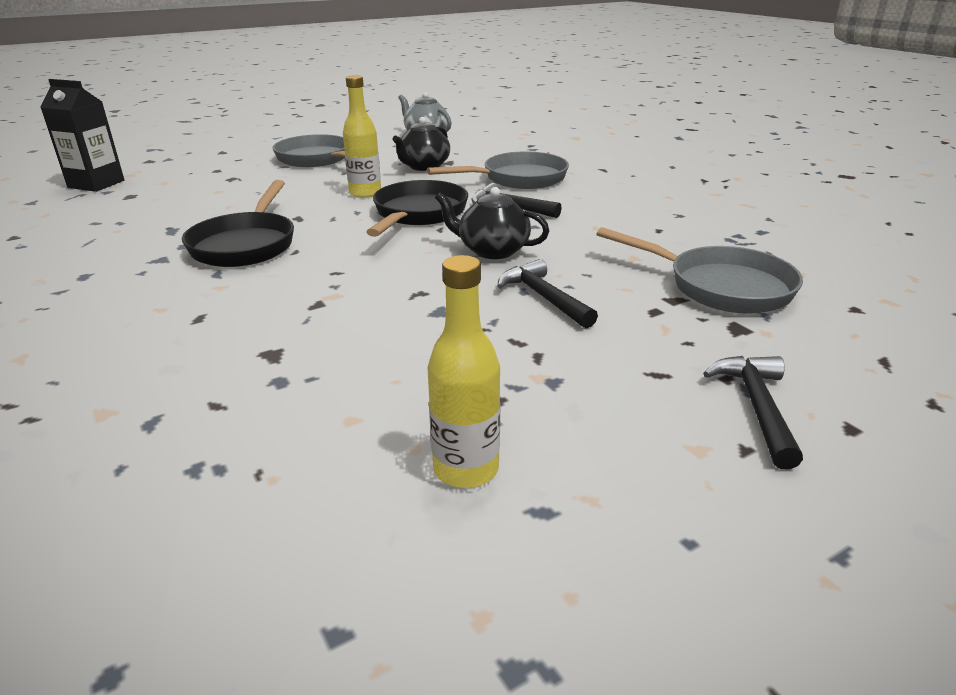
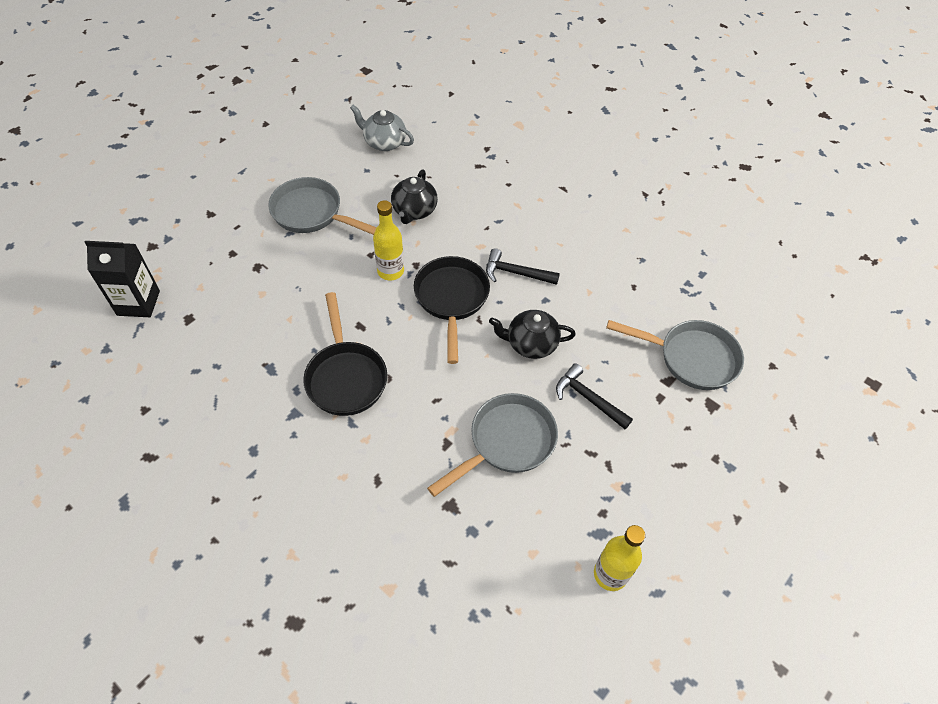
camera: 20 degrees left, 25 degrees up
(518, 179) = (503, 220): grey pan -> grey pan (507, 442)
(756, 407) = (736, 481): black hammer -> none

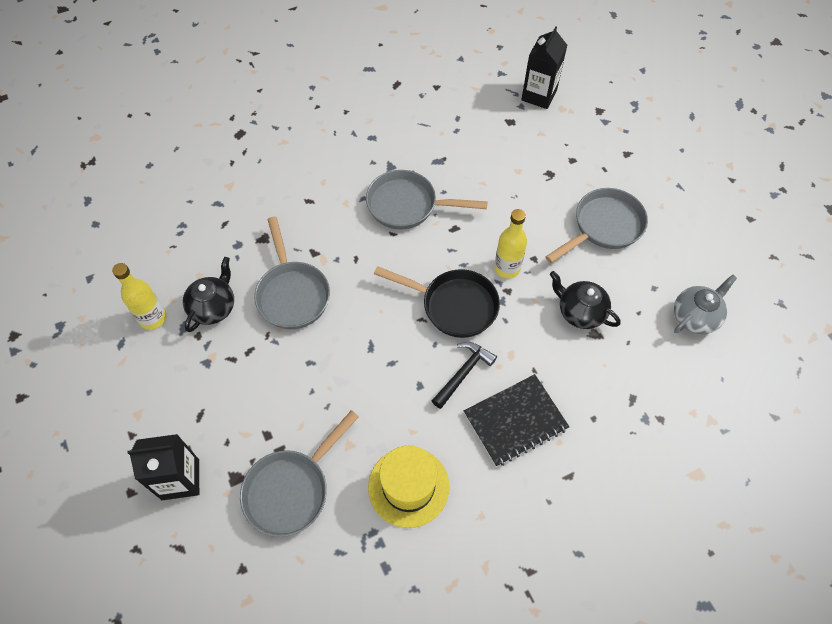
camera: 115 degrees right, 5 degrees up
(346, 377) = (407, 205): black pan -> grey pan
(531, 344) = (376, 351): black teapot -> black teapot (213, 307)
(538, 228) = (515, 421): none -> black notebook
(588, 398) = (298, 373): black hammer -> none
(634, 279) = (408, 486): none -> yellow hat
(743, 449) = (180, 479): none -> black carton

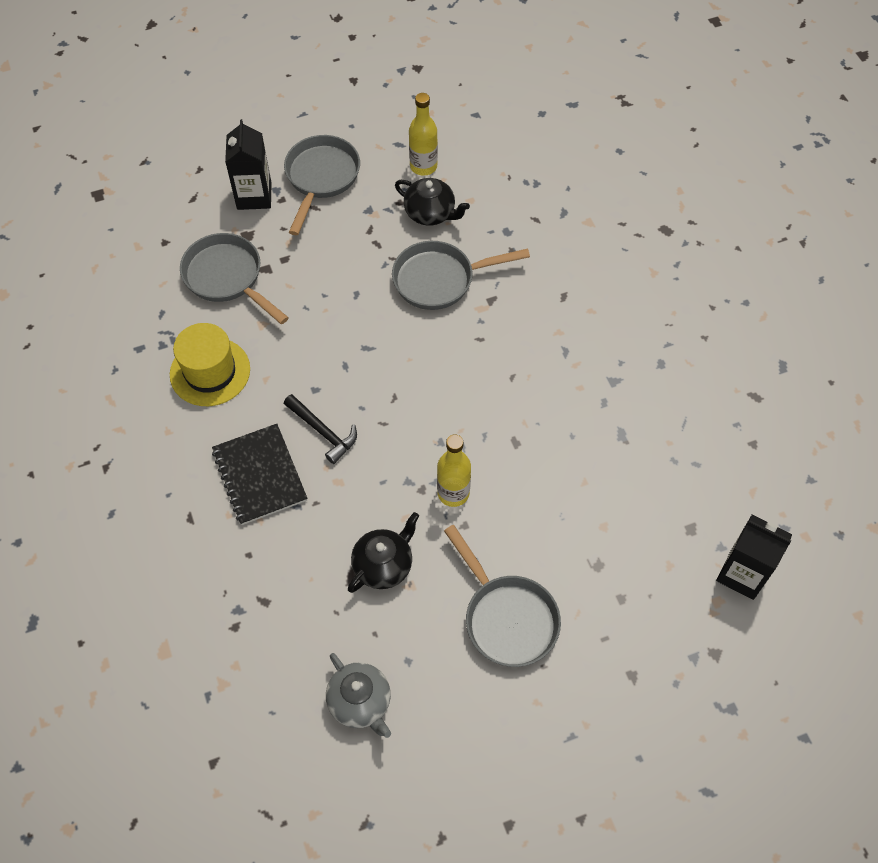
camera: 95 degrees right, 0 degrees up
(407, 205) = (552, 395): grey pan -> grey pan (321, 178)
(454, 305) = (408, 431): black pan -> none

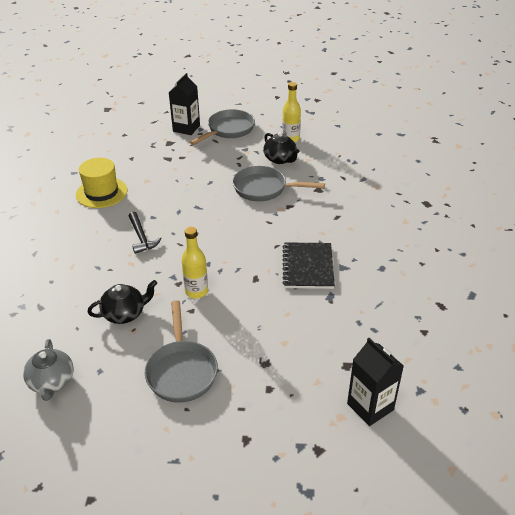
camera: 25 degrees right, 20 degrees down
(227, 278) = (144, 157): grey pan -> none
(260, 475) = (89, 246): black notebook -> black notebook (308, 267)

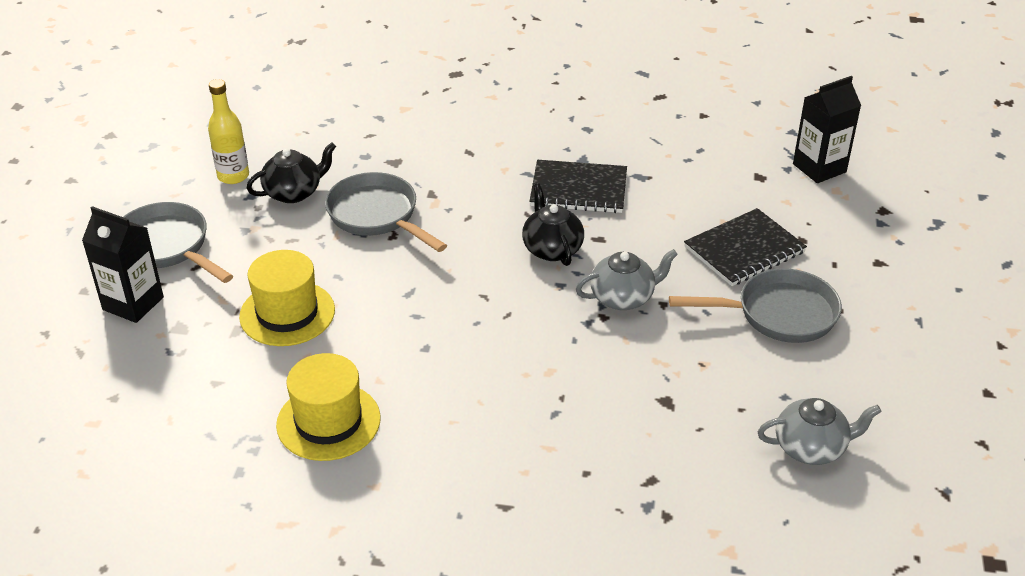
camera: 85 degrees left, 0 degrees up
(125, 314) = (669, 374): black teapot -> black teapot (552, 249)
(141, 237) = (482, 360): black hammer -> none
(180, 170) = (287, 313): none -> yellow hat
(196, 291) = (623, 297): yellow bottle -> grey teapot
(252, 353) = (744, 249): none -> black notebook
(264, 189) = (377, 216): grey pan -> grey pan turned 120 degrees clockwise

